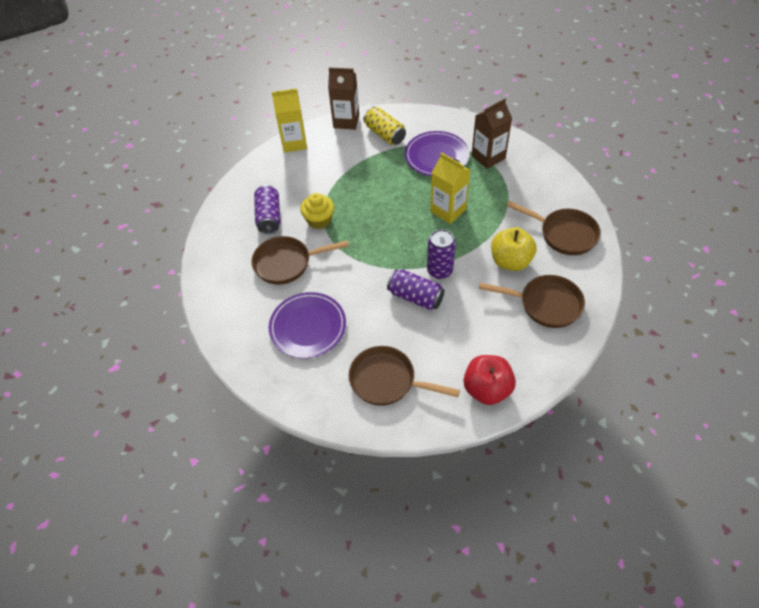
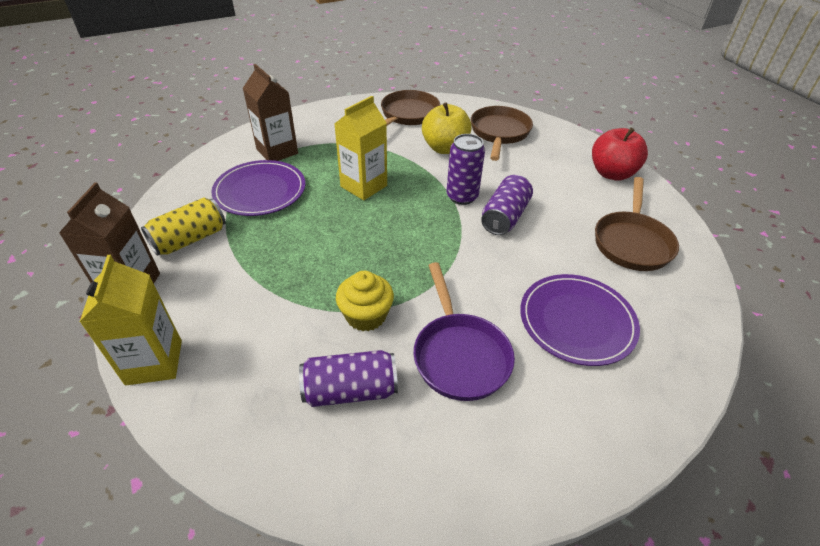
camera: 95 degrees left, 10 degrees down
(287, 263) = (459, 355): brown pan -> purple pan

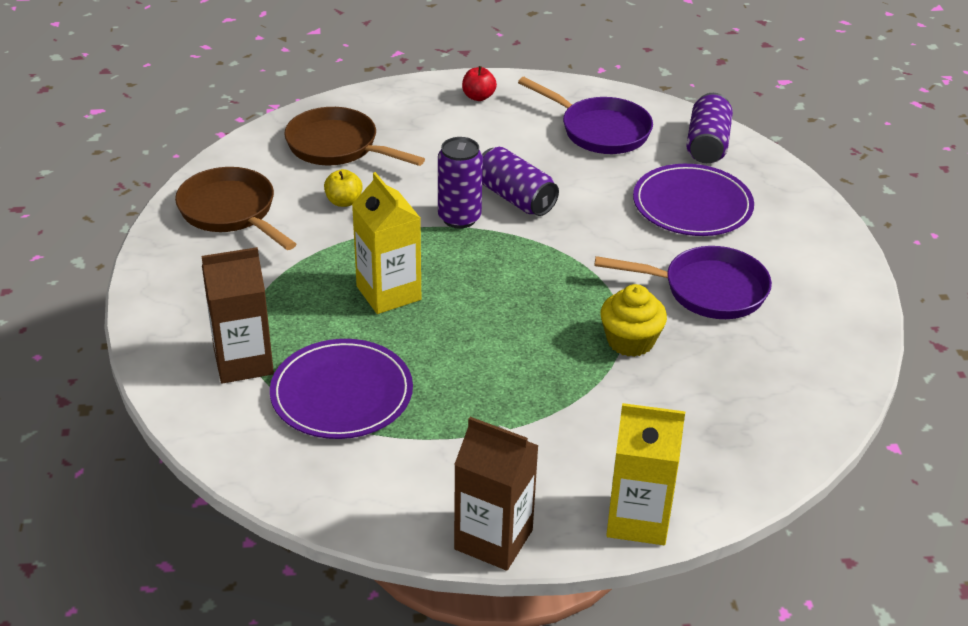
camera: 70 degrees left, 5 degrees down
(190, 239) = (420, 476): yellow can -> none
(350, 390) = (727, 372): purple can -> purple can (707, 144)
(445, 148) = (343, 201): yellow apple -> yellow apple, size x0.53
(611, 173) = (478, 97): red apple -> red apple, size x0.53
(632, 242) = (600, 130): brown pan -> purple pan

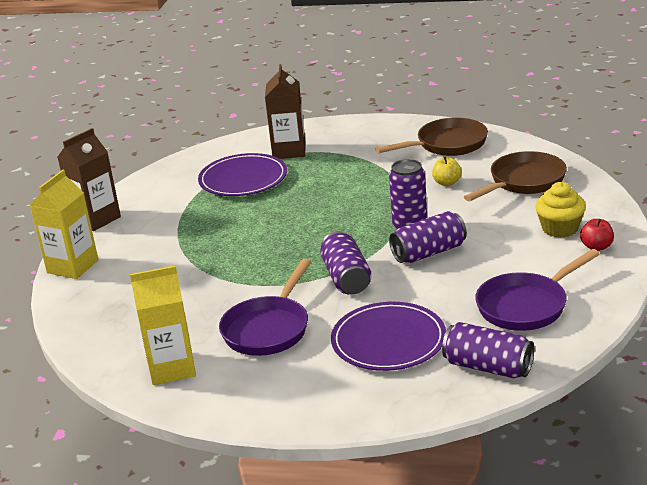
camera: 110 degrees right, 10 degrees down
(388, 293) = (331, 196): yellow carton -> yellow carton (172, 368)
(586, 249) = (346, 278): none -> purple can
(630, 341) = (230, 284): yellow cupcake -> yellow cupcake (560, 228)

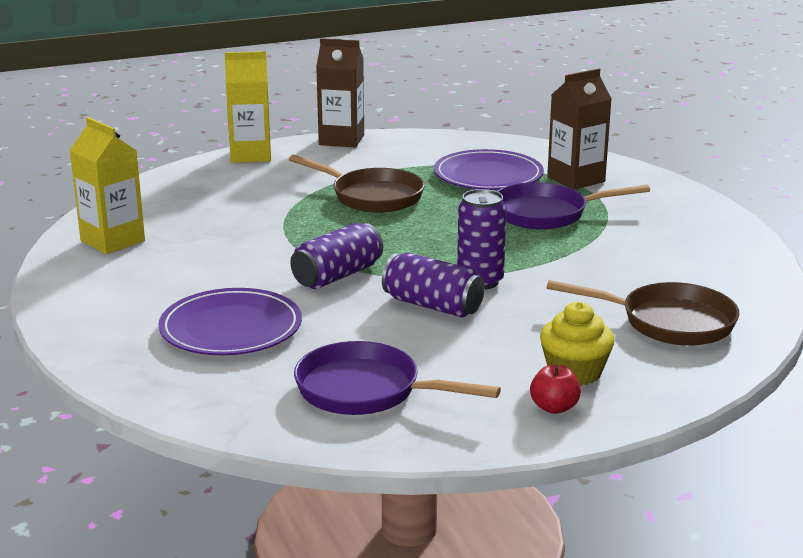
camera: 55 degrees right, 5 degrees down
(268, 329) = (209, 264): purple pan -> purple pan (546, 214)
(447, 144) = (704, 255): brown pan -> brown pan (372, 196)
(447, 183) = (607, 277): yellow apple -> none
(488, 367) = (217, 396): purple can -> none

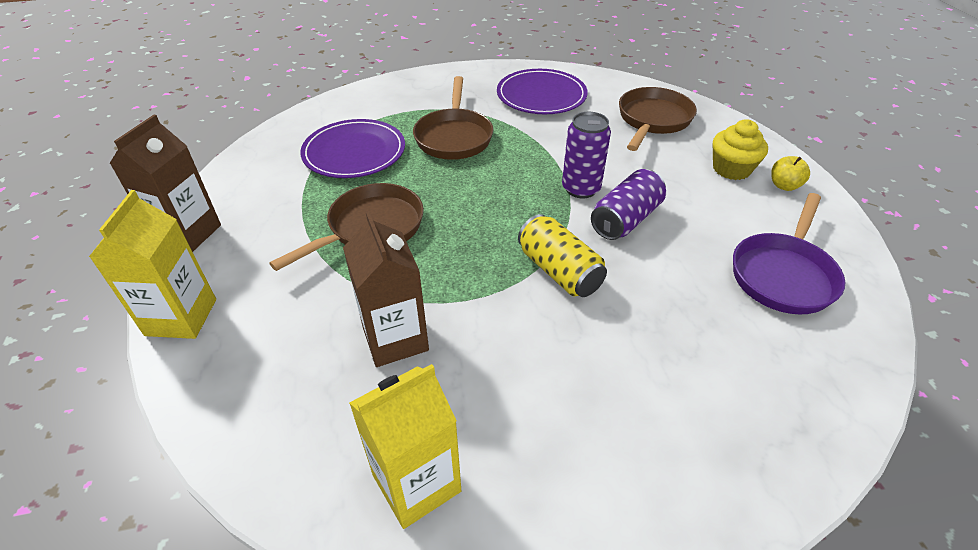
camera: 80 degrees left, 20 degrees up
(231, 328) = (675, 360): purple plate -> purple plate (541, 95)
(337, 276) = (559, 271): purple can -> yellow can
(546, 214) = (454, 137): purple pan -> brown pan
(554, 407) = (784, 186): red apple -> yellow apple
(576, 179) = (387, 112): brown carton -> brown carton (395, 339)

